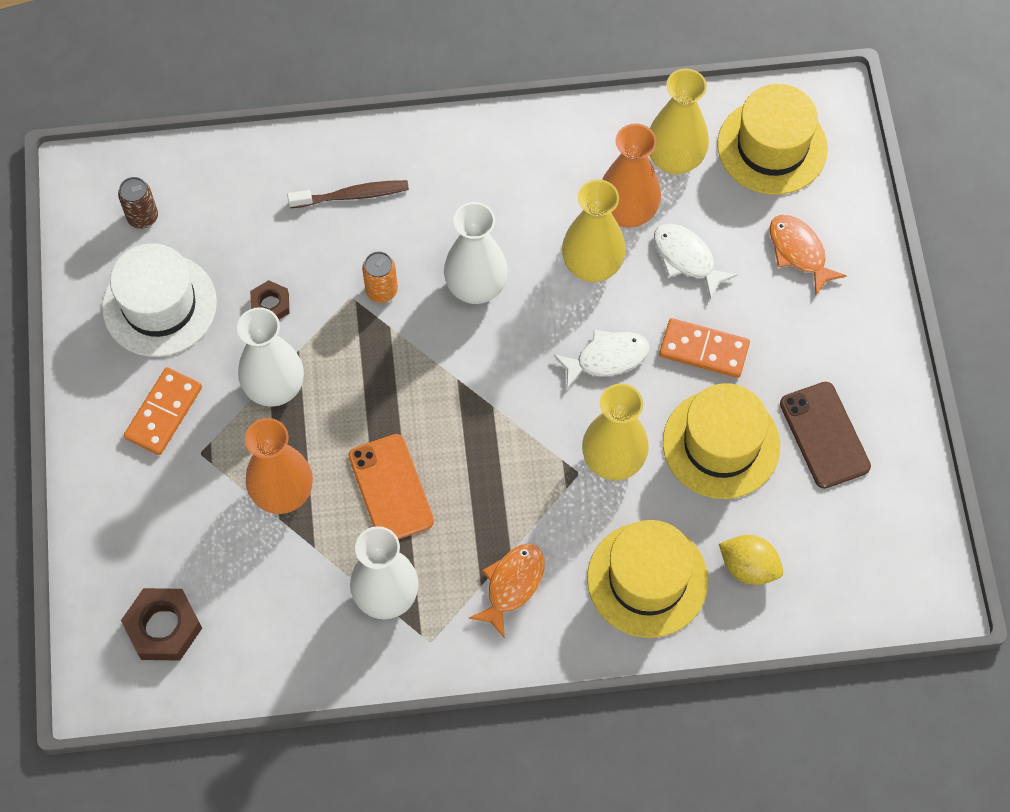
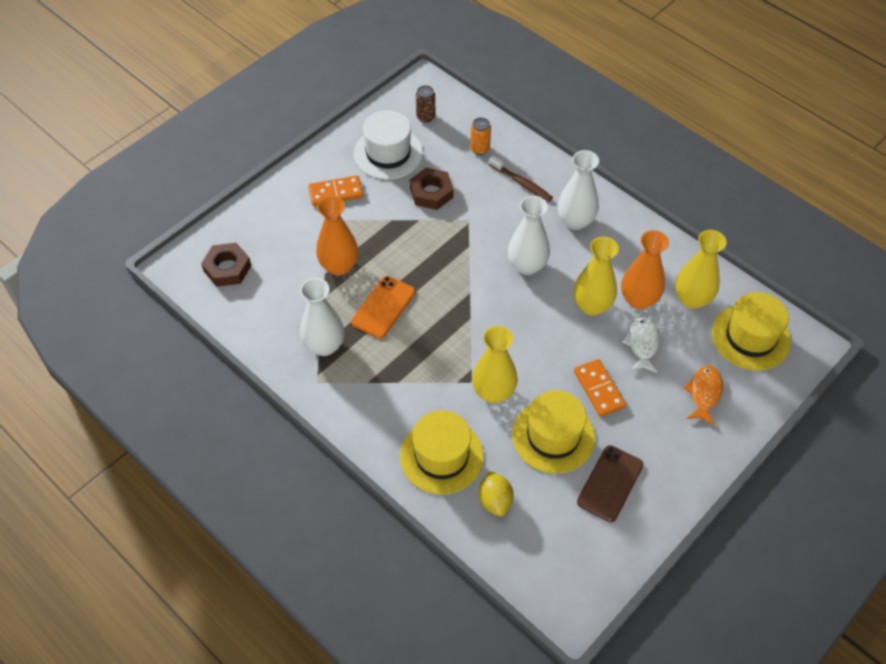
camera: 50 degrees right, 10 degrees down
(270, 304) = (431, 193): brown nut -> brown nut, size x1.69
(275, 388) = (390, 224): white vase -> white vase (575, 221)
(381, 290) = (484, 229): orange can -> orange can (480, 149)
(512, 585) = (381, 396): orange fish -> none
(607, 358) = (548, 348): white fish -> none

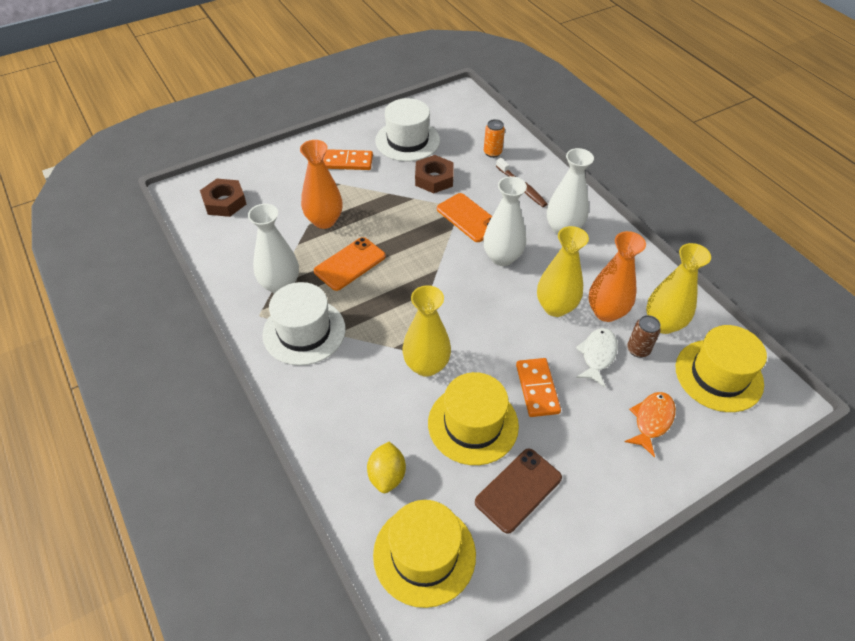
camera: 15 degrees right, 5 degrees down
(367, 387) = (304, 331): none -> white hat
(425, 117) = (452, 119): brown can -> brown can (638, 350)
(441, 456) = (349, 415): yellow hat -> yellow hat (424, 554)
(481, 230) = (468, 218): none -> orange phone

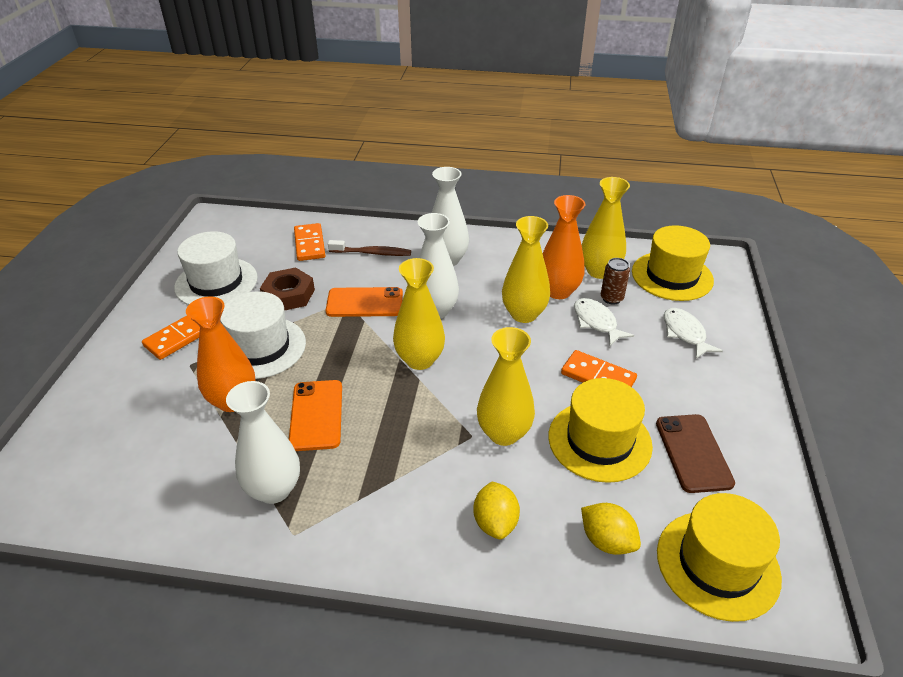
camera: 50 degrees left, 10 degrees down
(224, 202) = (83, 470): brown nut -> none
(304, 331) = (362, 505): white hat -> white hat (260, 347)
(349, 405) = (495, 522): none -> yellow lemon
(446, 280) = (420, 360): none -> yellow vase
(492, 152) = (310, 244): orange can -> orange domino
(652, 420) = (685, 333): orange fish -> white fish

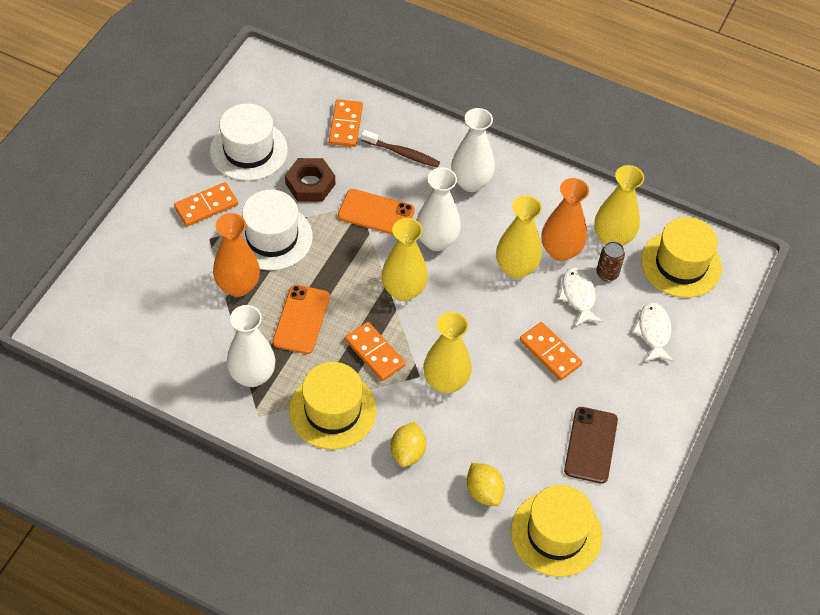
camera: 15 degrees right, 15 degrees up
(412, 426) = (374, 353): none -> orange domino
(599, 441) = (520, 411): yellow hat -> yellow hat (332, 410)

